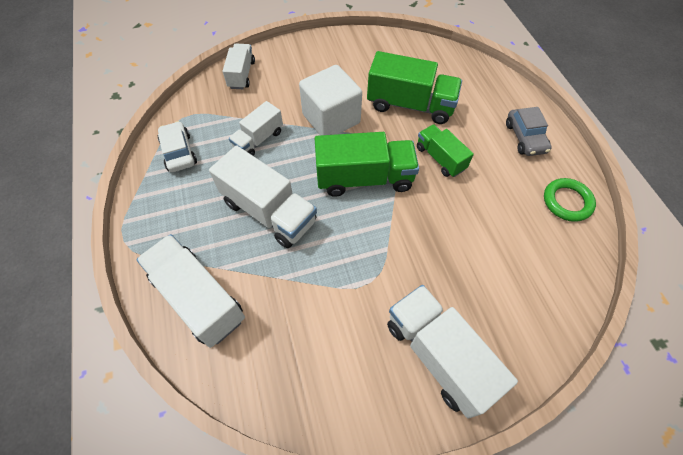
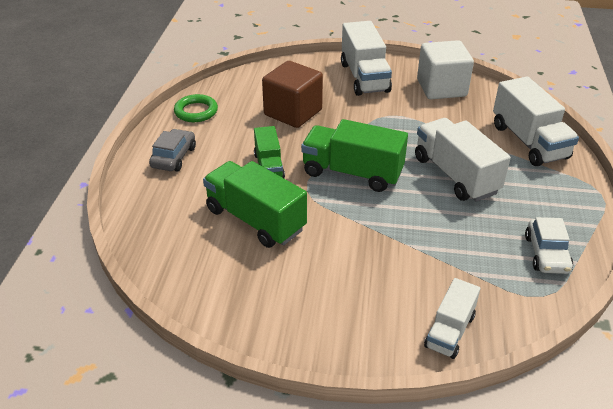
camera: 155 degrees left, 20 degrees down
(258, 139) = (448, 239): white truck -> none
(331, 119) = (354, 234): white cube -> white cube (441, 88)
(473, 241) = (293, 112): none -> brown cube

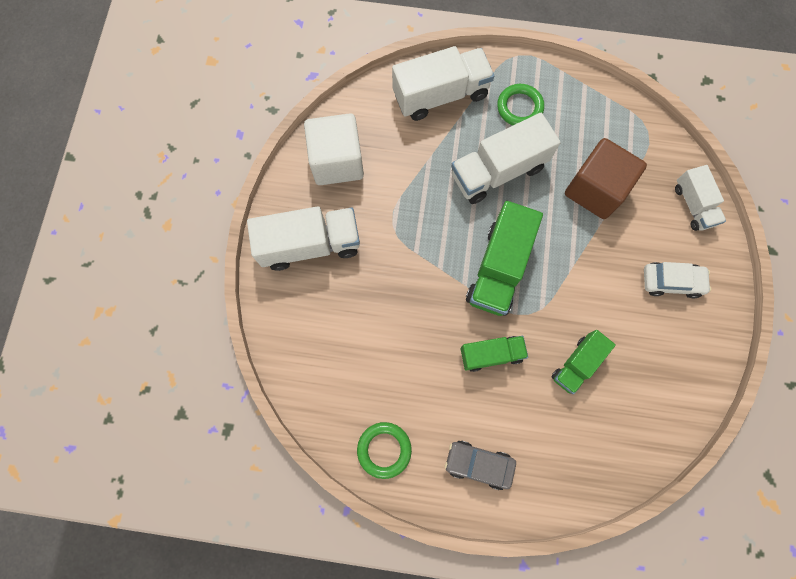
camera: 90 degrees left, 35 degrees up
(255, 219) = (577, 364): green truck -> green truck, size x0.59
(293, 112) = (387, 330): brown cube -> brown cube (595, 190)
(449, 331) = (693, 205): white truck -> white truck turned 45 degrees clockwise
(535, 192) = (519, 107): none -> green ring
(546, 254) = (601, 117): white car -> white car (671, 282)

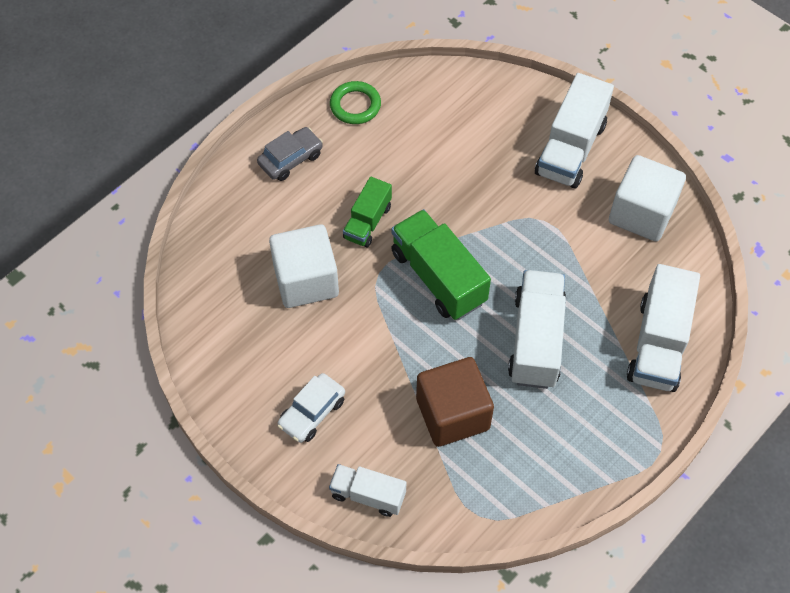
camera: 125 degrees right, 15 degrees down
(519, 107) = (594, 408): green ring -> none
(577, 364) = (306, 280): green truck -> white cube

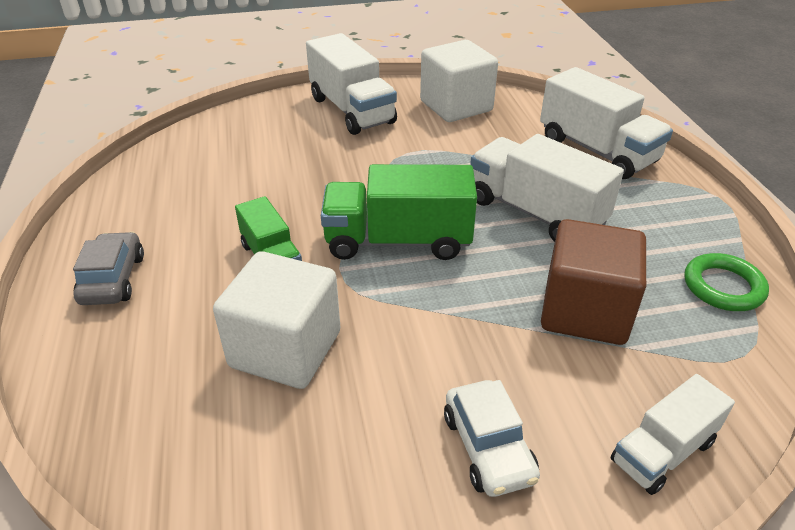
camera: 55 degrees left, 20 degrees down
(355, 105) = (126, 201): green ring -> green ring (723, 287)

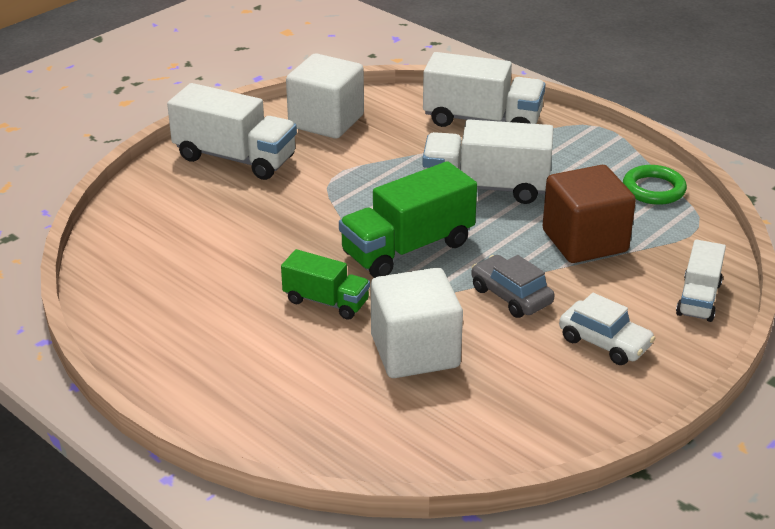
camera: 35 degrees left, 5 degrees down
(113, 279) = (215, 370): grey car -> grey car (511, 296)

